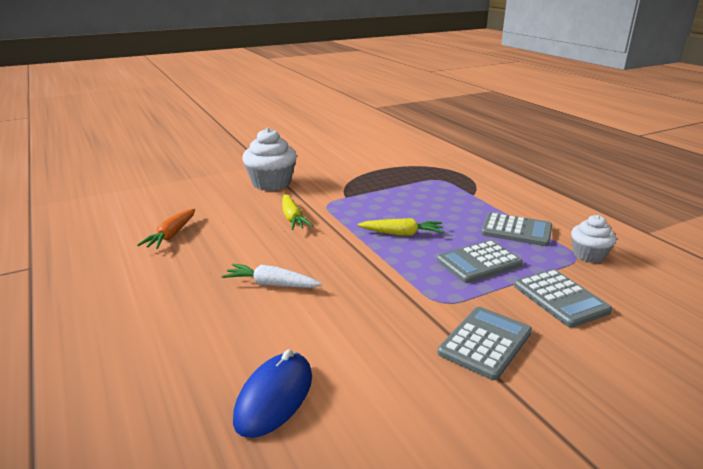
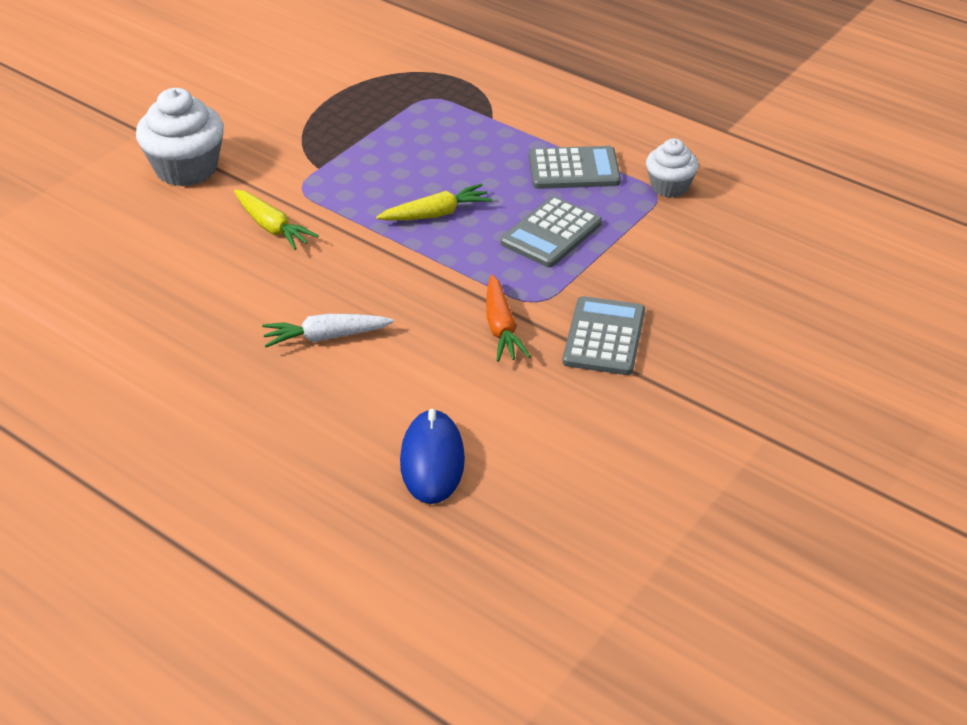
camera: 25 degrees left, 15 degrees up
(171, 235) = (124, 303): orange carrot -> orange carrot (501, 328)
(560, 298) = (658, 258): grey calculator -> none

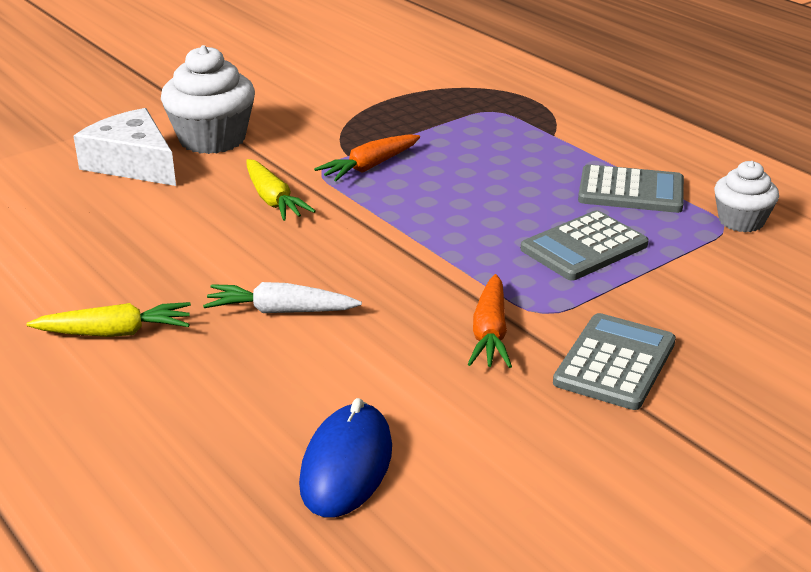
camera: 15 degrees right, 10 degrees down
(125, 207) = (133, 163): none -> white cheese
(343, 177) = (370, 167): none -> orange carrot
(436, 214) = (457, 212): yellow carrot -> yellow carrot (115, 333)

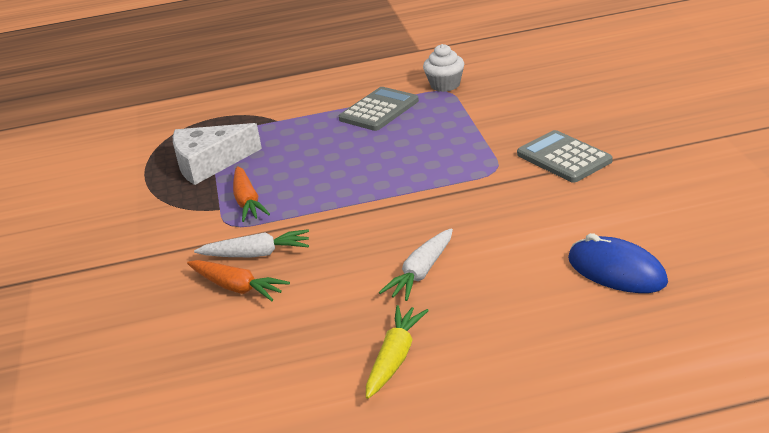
camera: 60 degrees left, 0 degrees up
(133, 163) = (116, 323): white cheese -> white cheese (209, 163)
(212, 139) = (118, 272): white cupcake -> none
(273, 200) = (256, 254): yellow carrot -> white carrot
(490, 333) = (506, 193): orange carrot -> orange carrot (237, 287)
(584, 247) = (432, 140): grey calculator -> none

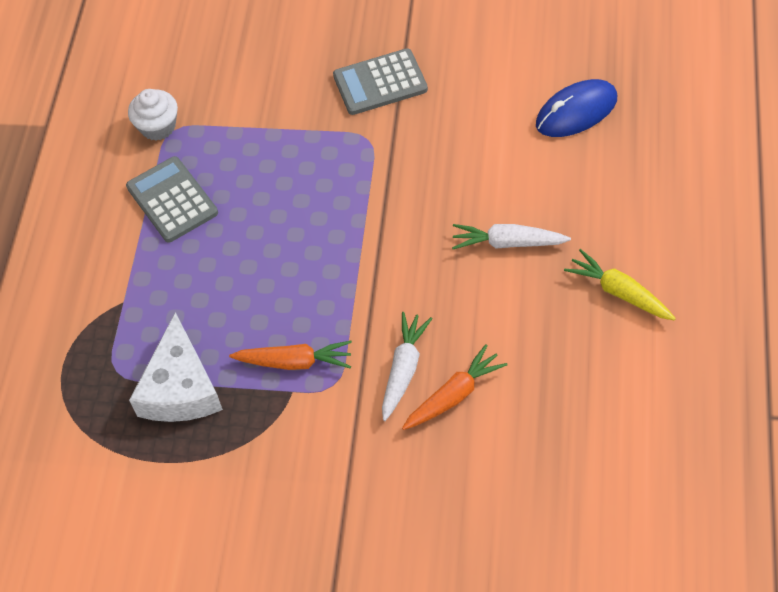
camera: 70 degrees left, 25 degrees up
(421, 272) = (508, 243): white carrot -> white carrot turned 135 degrees clockwise

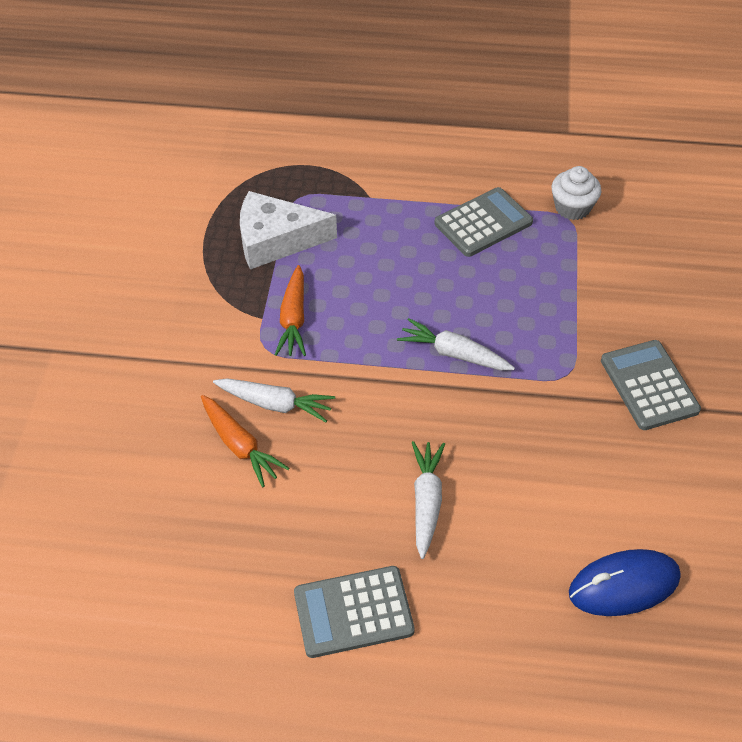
camera: 85 degrees right, 5 degrees down
(343, 224) = (454, 354): none -> white carrot
(576, 112) = (624, 585): blue mouse -> blue mouse turned 75 degrees counterclockwise
(619, 292) = (353, 612): yellow carrot -> grey calculator

